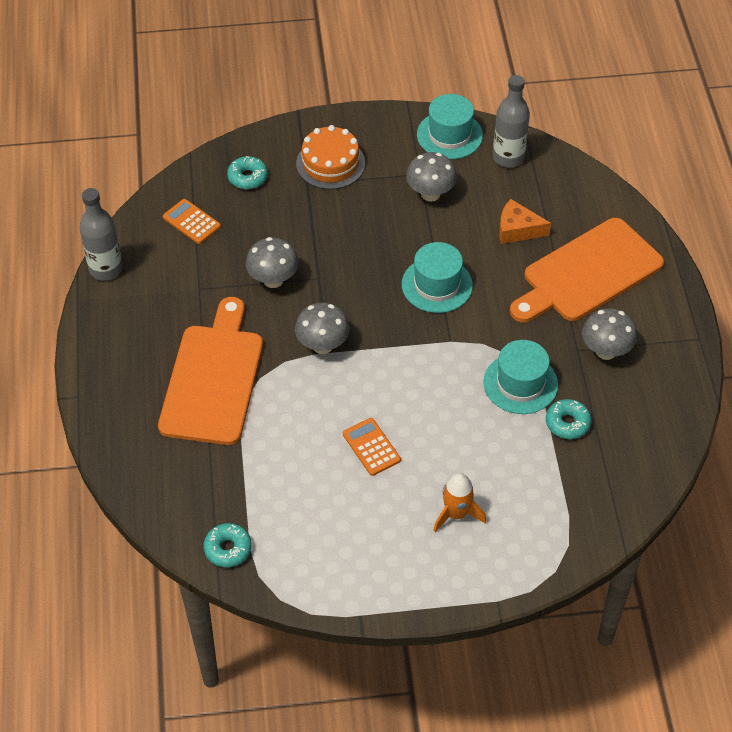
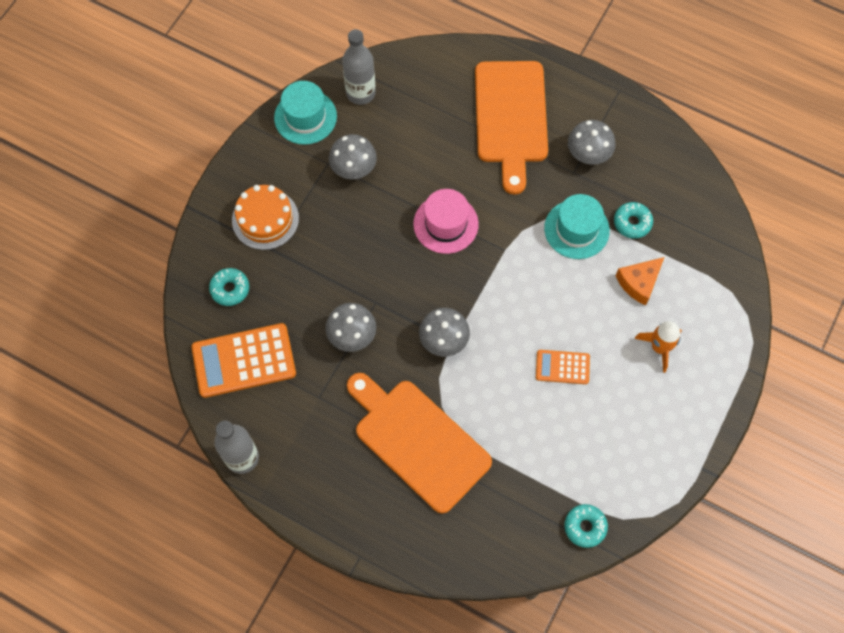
camera: 55 degrees left, 15 degrees up
(191, 222) = (244, 361): orange calculator -> orange calculator, size x1.83
(437, 285) = (446, 224): turquoise hat -> pink hat
(517, 229) = (435, 135): orange cheese -> orange cheese (639, 282)

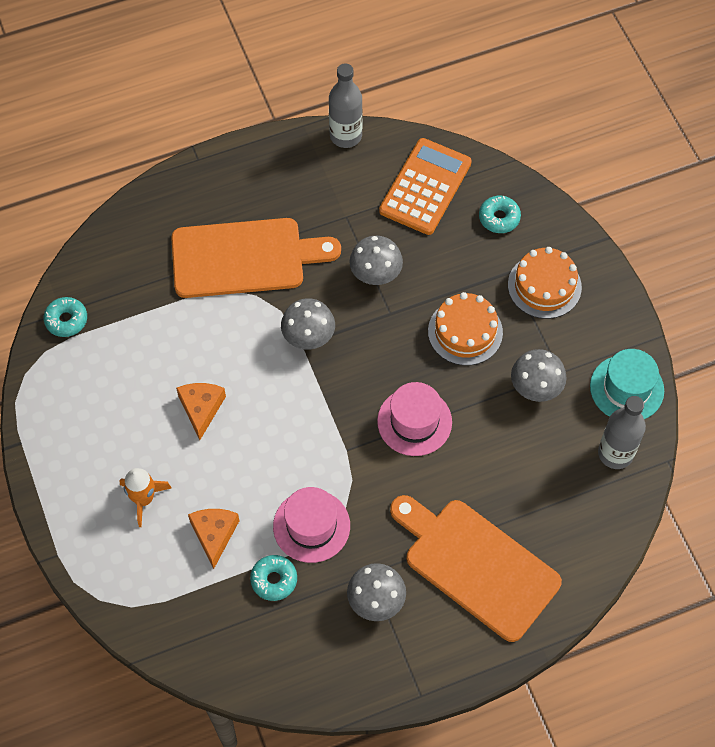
camera: 130 degrees right, 5 degrees down
(347, 243) = (465, 332): none -> orange cake
(562, 367) = (201, 408): orange calculator -> orange cheese
(576, 229) = (311, 526): turquoise hat -> pink hat

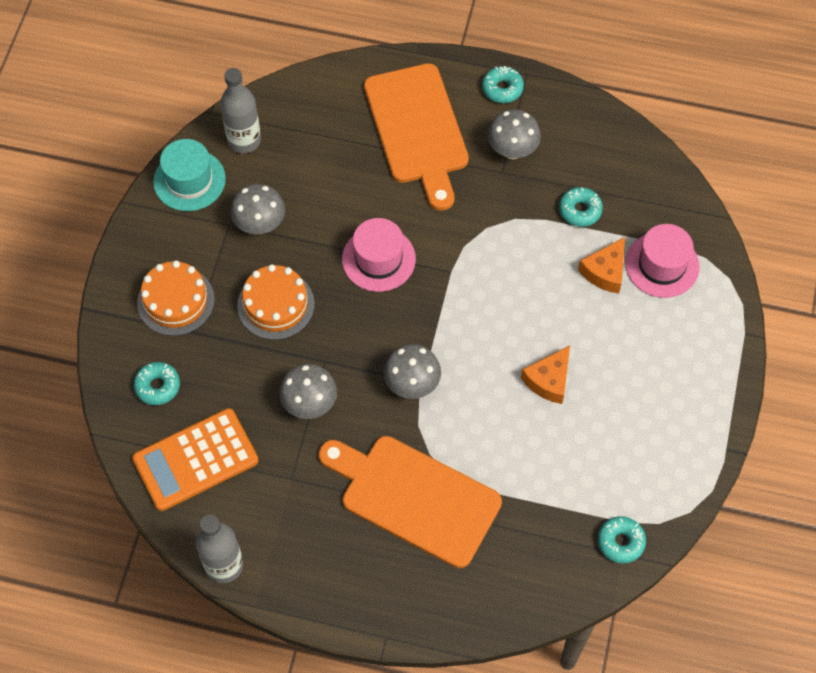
camera: 145 degrees left, 0 degrees up
(144, 499) = (646, 334): orange rocket -> none
(311, 526) = (522, 231): pink hat -> pink hat (662, 265)
(432, 662) = (502, 88): none -> turquoise donut

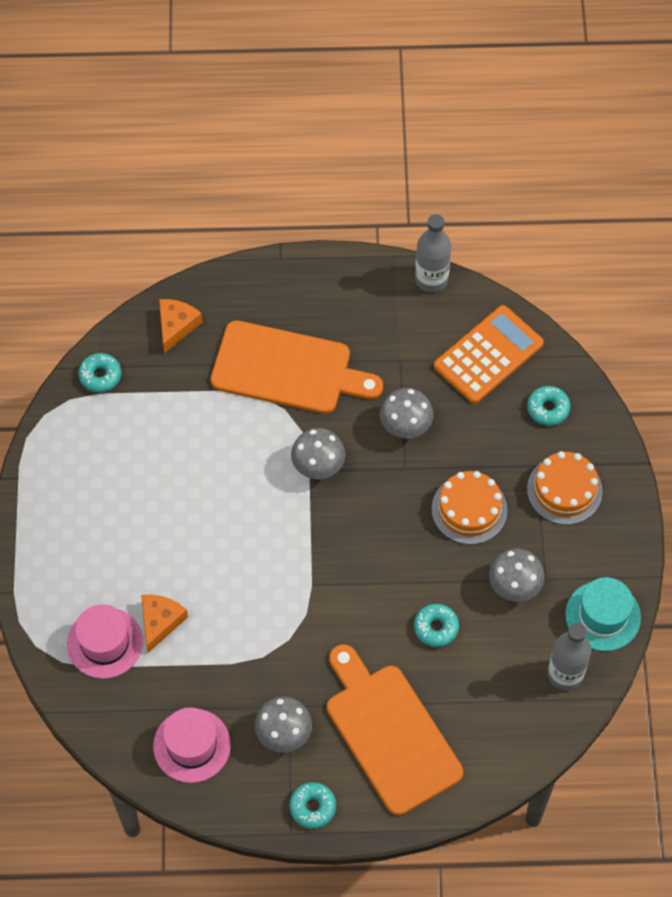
camera: 165 degrees right, 0 degrees up
(378, 259) = (386, 579): pink hat -> pink hat (192, 745)
(548, 380) = (193, 500): orange cheese -> orange cheese (176, 326)
(580, 210) = (198, 682): turquoise donut -> turquoise donut (436, 628)

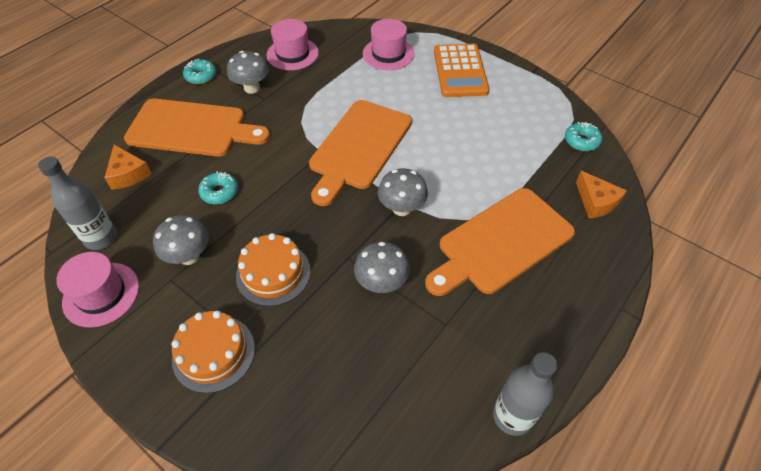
camera: 130 degrees right, 10 degrees down
(160, 622) = (376, 79): orange cheese -> orange cheese (128, 174)
(276, 557) = (359, 147): none -> orange cutting board
(488, 355) = (390, 399): orange calculator -> orange calculator (460, 71)
(548, 409) = (293, 405): turquoise donut -> none
(603, 616) = (101, 294): turquoise hat -> pink hat

